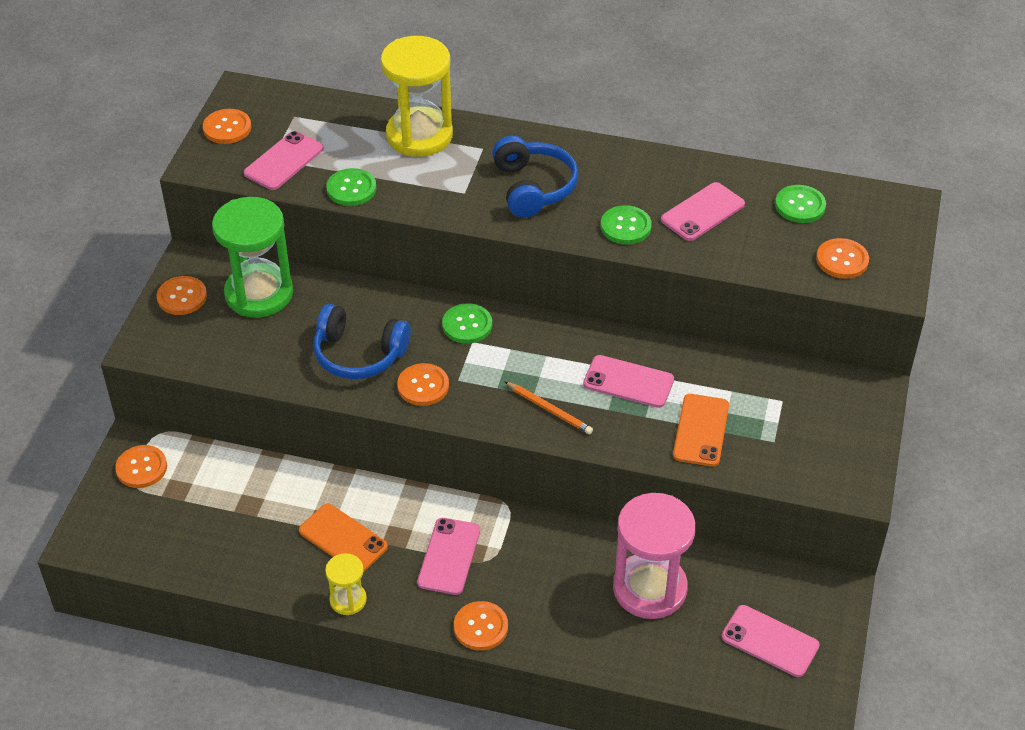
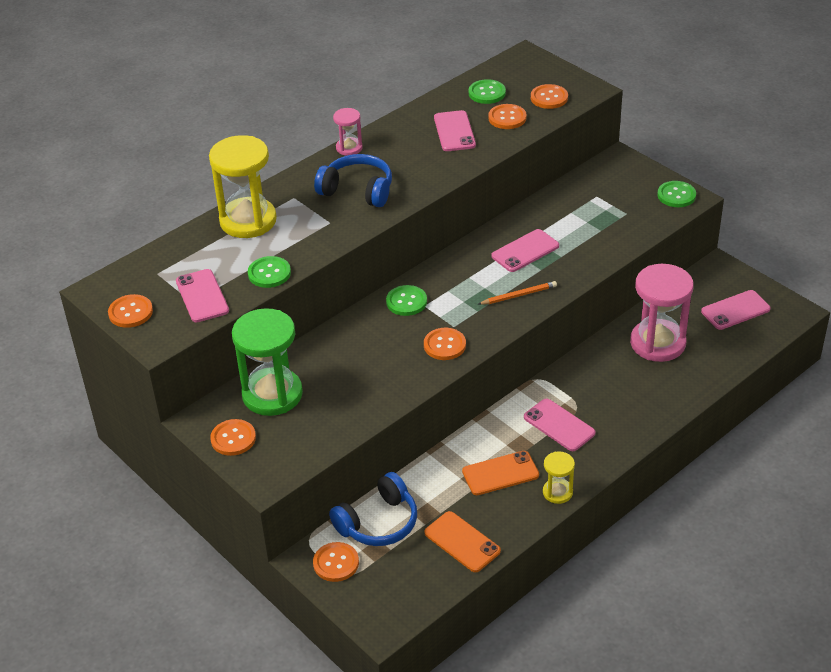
camera: 55 degrees left, 5 degrees down
(359, 354) = (385, 365): blue headphones -> blue headphones (378, 523)
(480, 627) = (631, 434): orange button -> orange button (507, 118)
(599, 148) = (349, 148): none -> pink hourglass
(625, 226) = (436, 167): green button -> green button (676, 195)
(700, 430) = (592, 238): orange phone -> orange phone (462, 542)

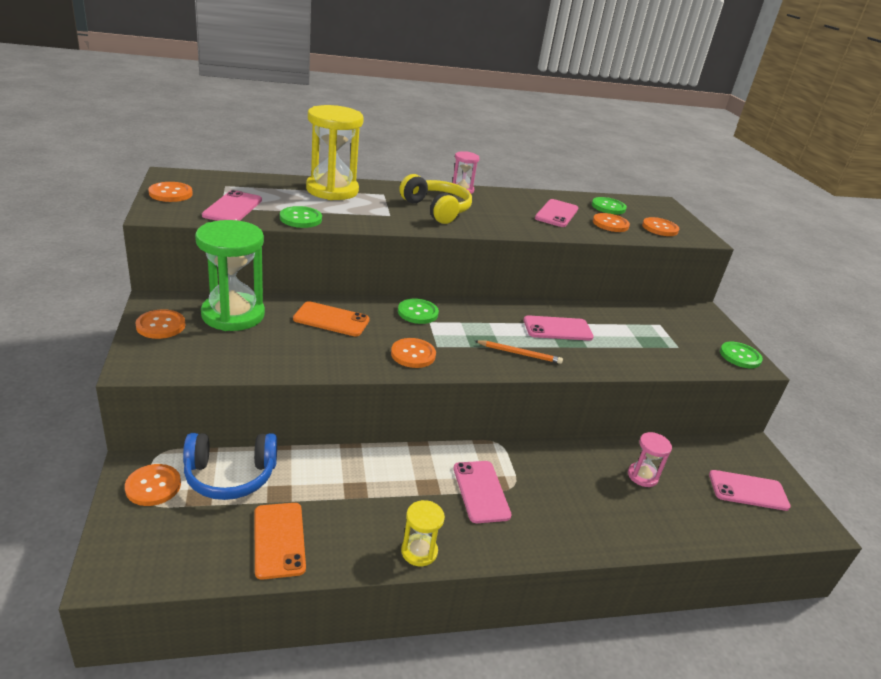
camera: 25 degrees right, 10 degrees down
(357, 190) = (436, 210): blue headphones -> yellow headphones
(500, 473) = (383, 500): orange phone -> orange phone (331, 320)
(657, 343) = (642, 476): pink hourglass -> pink hourglass, size x0.50

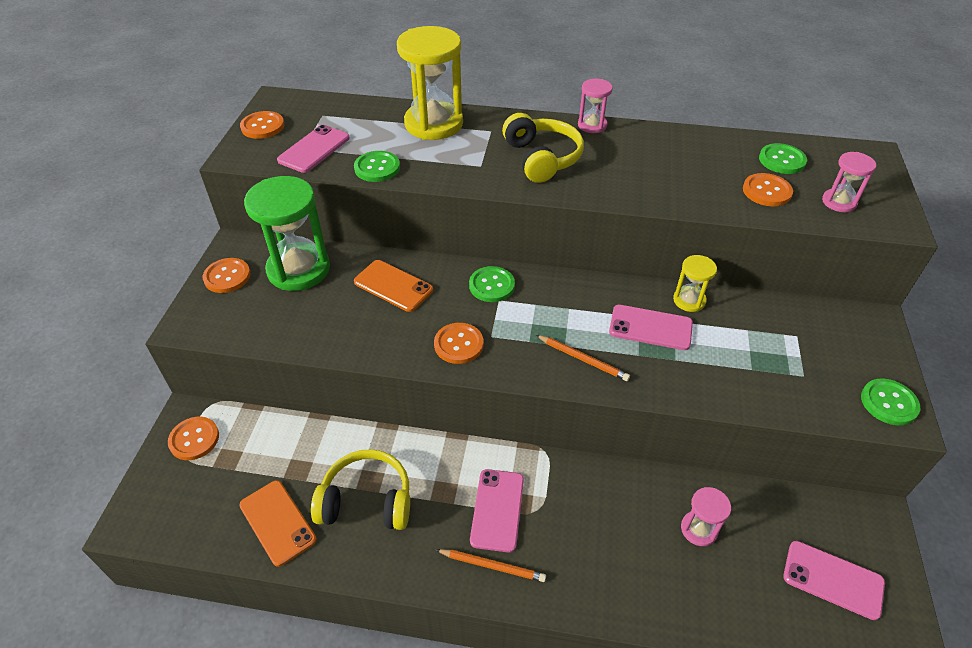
camera: 25 degrees right, 15 degrees up
(230, 475) = (262, 440): blue headphones -> none
(279, 540) = (277, 522): orange phone -> orange phone turned 45 degrees counterclockwise
(360, 506) = (367, 500): none -> yellow headphones
(419, 551) = (401, 567): yellow hourglass -> yellow hourglass (689, 300)
(498, 533) = (492, 566): none -> orange pencil
(556, 213) = (698, 170): pink phone -> none
(660, 228) = (839, 202): orange button -> pink hourglass

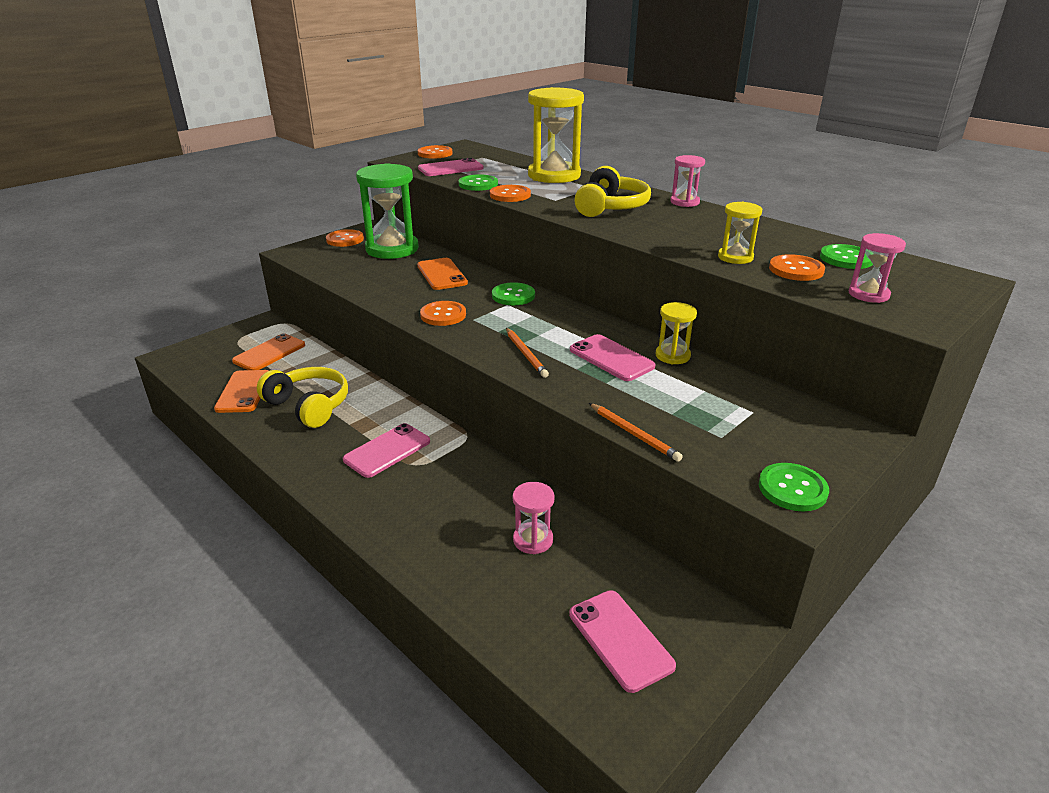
camera: 35 degrees right, 15 degrees down
(194, 439) = (253, 334): orange button -> orange button (510, 195)
(245, 455) = (269, 353): none -> orange phone
(492, 566) = (342, 478): orange pencil -> orange pencil (633, 434)
(711, 193) = (735, 257): none -> yellow hourglass

